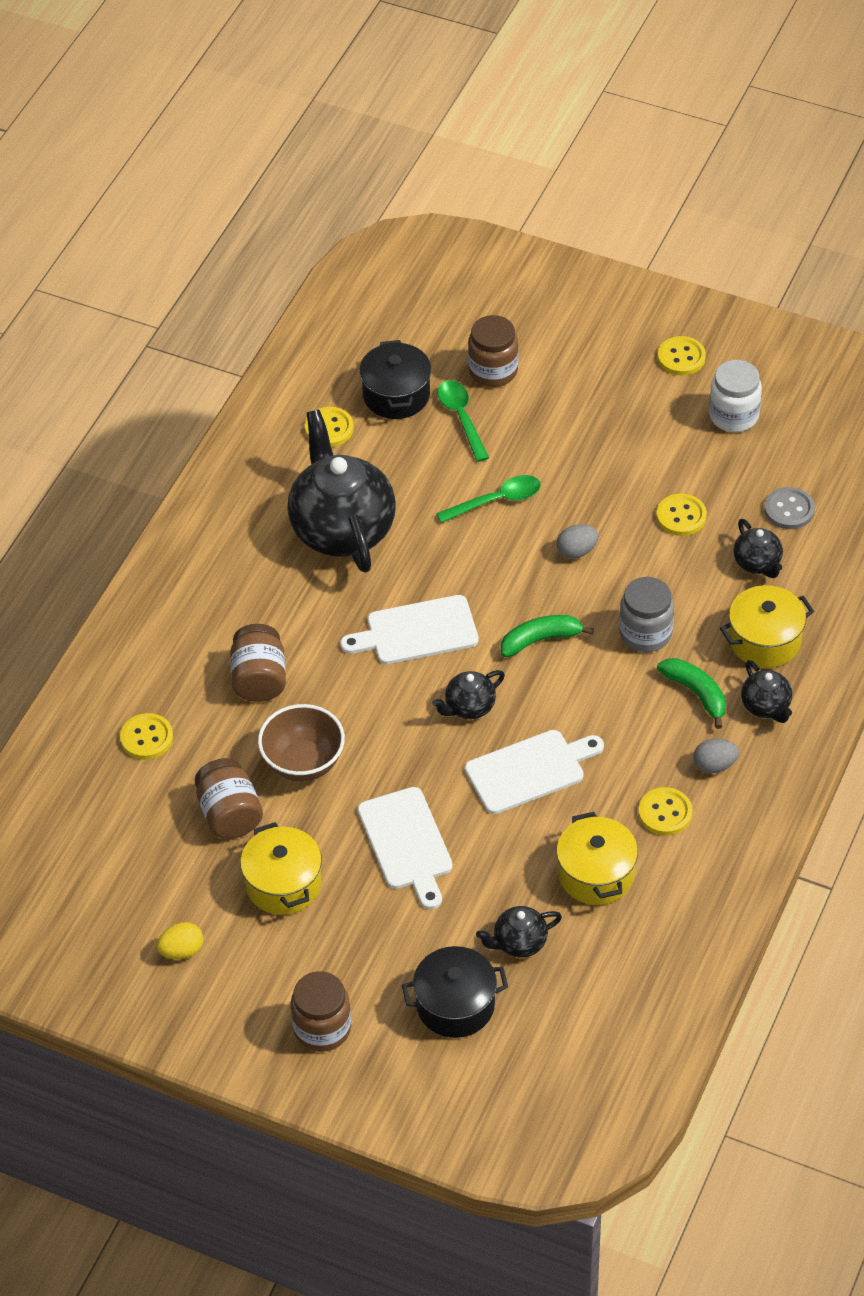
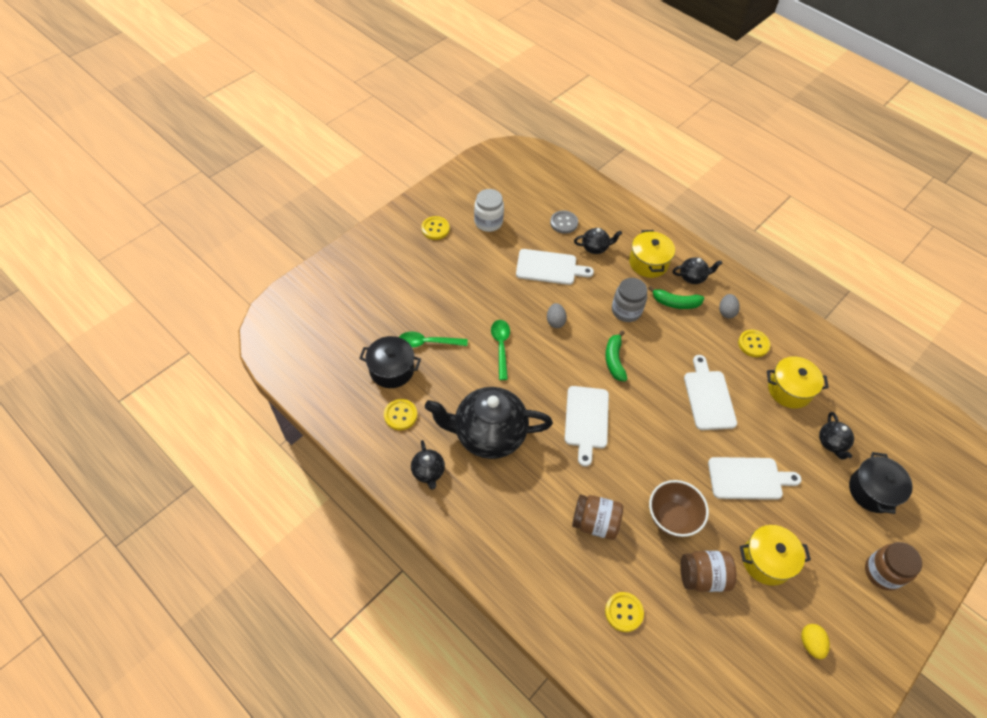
camera: 75 degrees left, 5 degrees up
(469, 707) = (653, 412): black teapot -> black teapot (428, 472)
(493, 371) = (398, 315): brown jar -> none
(681, 516) = (549, 267): yellow button -> white cutting board
(696, 694) = (675, 303): green banana -> green banana turned 150 degrees counterclockwise

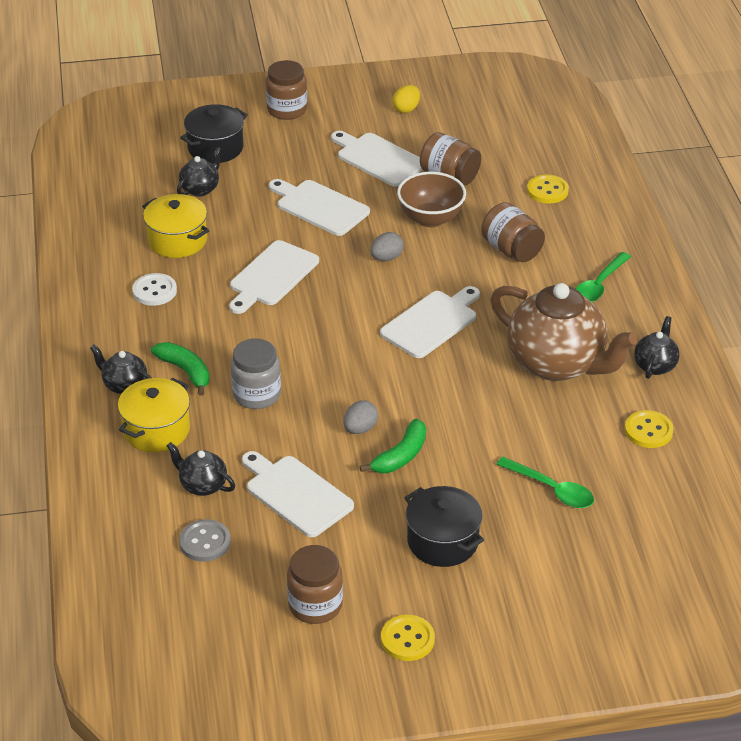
camera: 140 degrees left, 15 degrees down
(391, 370) = (624, 483): black pot -> black pot (442, 541)
(488, 222) = (315, 605): white jar -> brown jar
(488, 434) = (557, 364): black teapot -> brown teapot
(501, 346) = (459, 437): green spoon -> green spoon (599, 285)
(614, 360) = (334, 356): green banana -> green banana (401, 456)
(726, 312) = (138, 332): grey egg -> grey egg (386, 258)
(753, 344) = (154, 291): yellow button -> white button
(766, 560) = (378, 158): yellow pot -> white cutting board

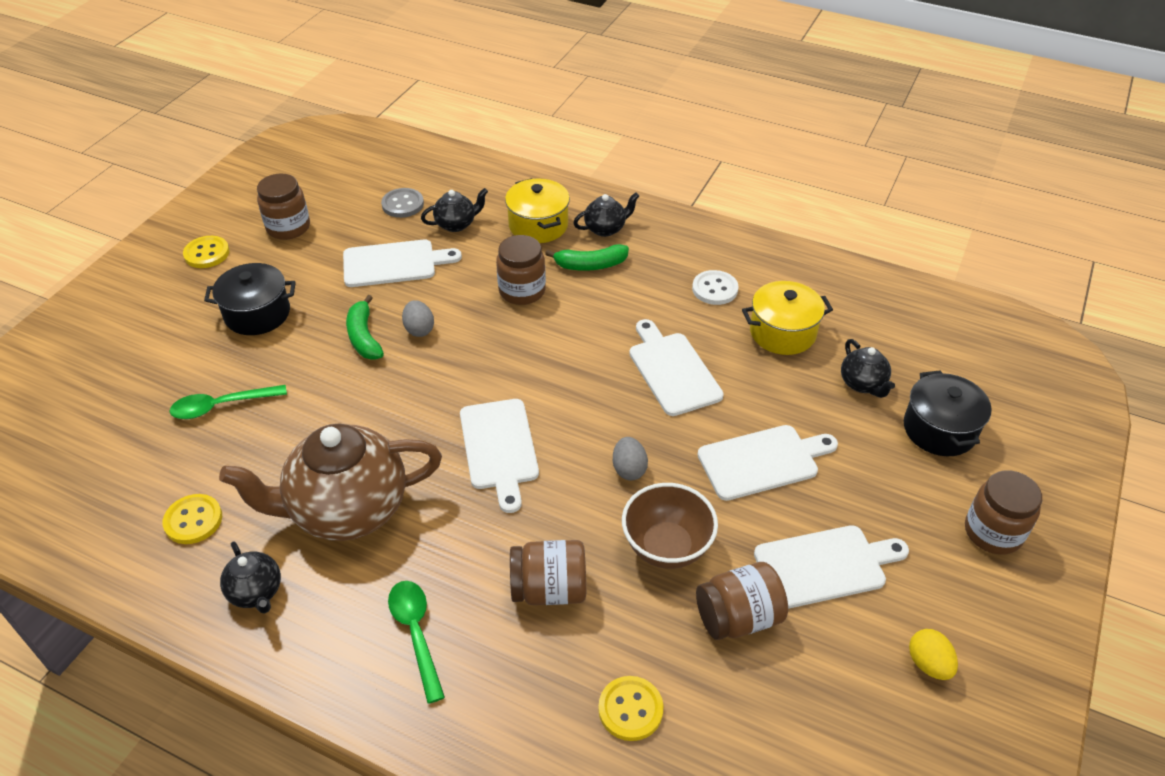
camera: 125 degrees right, 5 degrees up
(257, 394) = (522, 291): grey jar -> brown jar

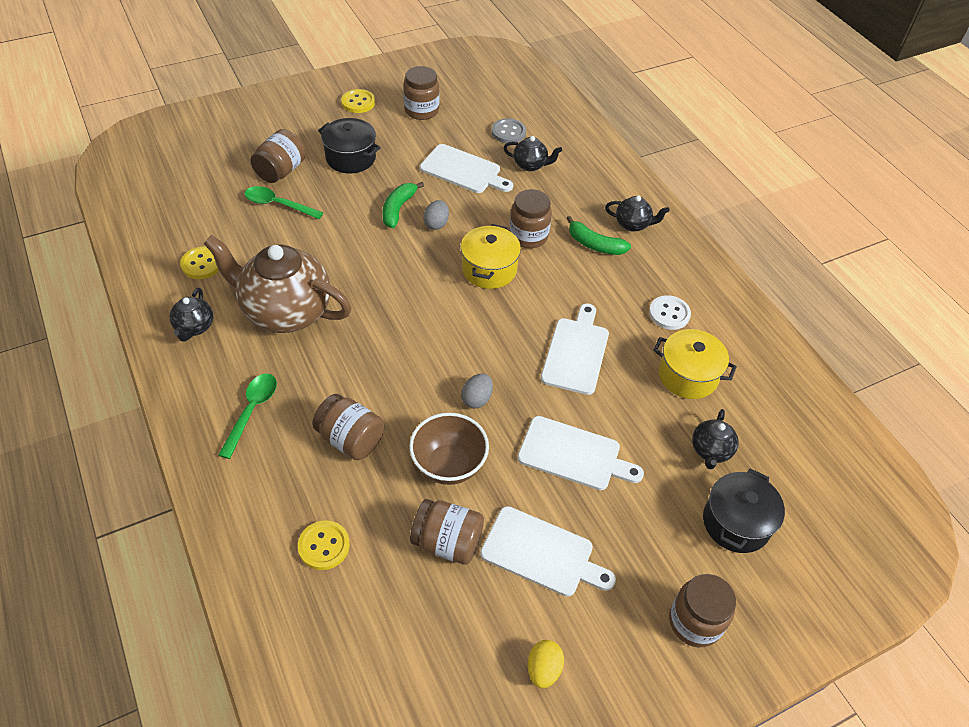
camera: 35 degrees right, 5 degrees up
(188, 369) = (281, 171): none -> brown jar
(499, 448) = (409, 332): white cutting board -> none
(538, 225) = (586, 196): yellow pot -> yellow pot (489, 269)

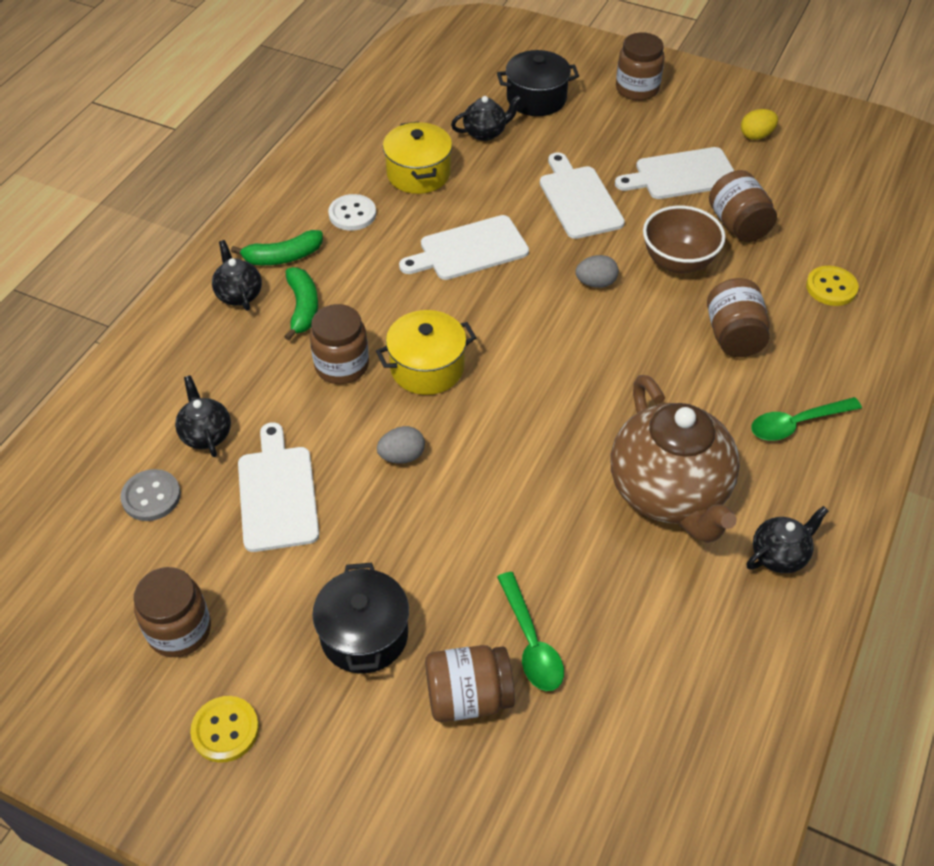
camera: 125 degrees left, 0 degrees up
(202, 264) = (702, 633): yellow button -> none
(398, 209) = (413, 509): green banana -> green banana (283, 257)
(542, 553) = (681, 175): white cutting board -> white cutting board turned 90 degrees counterclockwise

